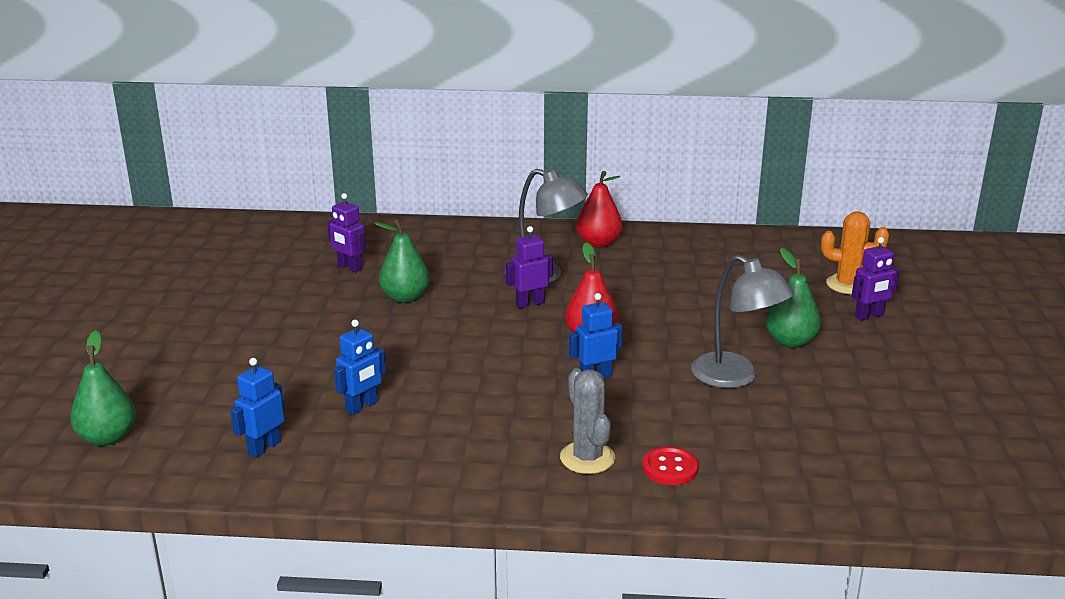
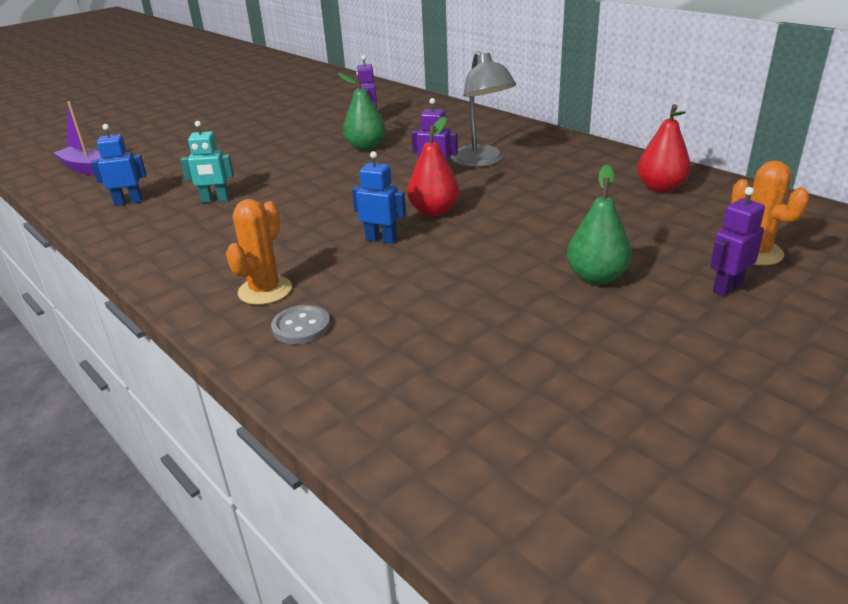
camera: 45 degrees right, 5 degrees up
(108, 437) = (86, 169): green pear -> purple boat
(362, 406) = (215, 200): blue robot -> turquoise robot
(587, 458) = (265, 290): grey cactus -> orange cactus
(598, 243) = (567, 152): red pear -> red pear (660, 188)
(670, 468) = (301, 327): red button -> grey button
(736, 377) = (489, 284): grey lamp -> none
(869, 316) = (727, 287): purple robot -> purple robot turned 120 degrees clockwise

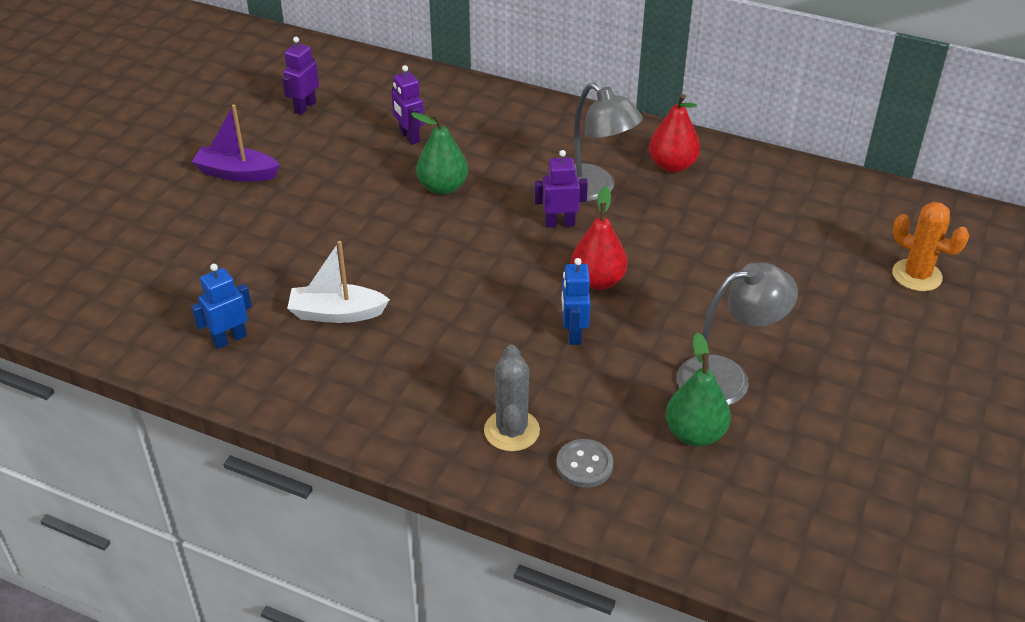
camera: 25 degrees left, 10 degrees up
(86, 169) = (107, 293): purple boat -> purple boat (236, 173)
(215, 200) = (336, 313): turquoise robot -> white boat
(265, 290) = (511, 430): orange cactus -> grey cactus
(381, 239) = (573, 333): blue robot -> blue robot turned 90 degrees counterclockwise
(494, 292) = (727, 377): none -> grey lamp
(596, 277) = (804, 338): green pear -> green pear (695, 434)
(660, 188) = (796, 200): red pear -> red pear (672, 165)
(727, 287) = (914, 324): purple robot -> purple robot (304, 107)

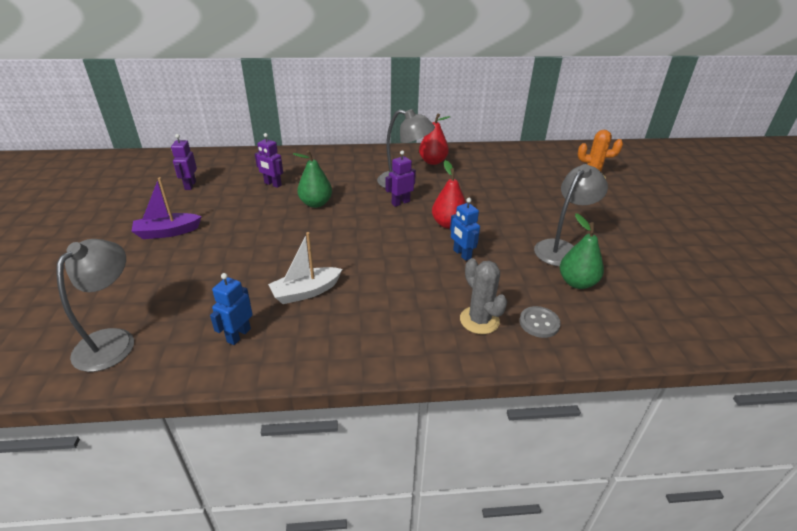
camera: 30 degrees left, 5 degrees down
(107, 296) = (113, 340): none -> grey lamp

